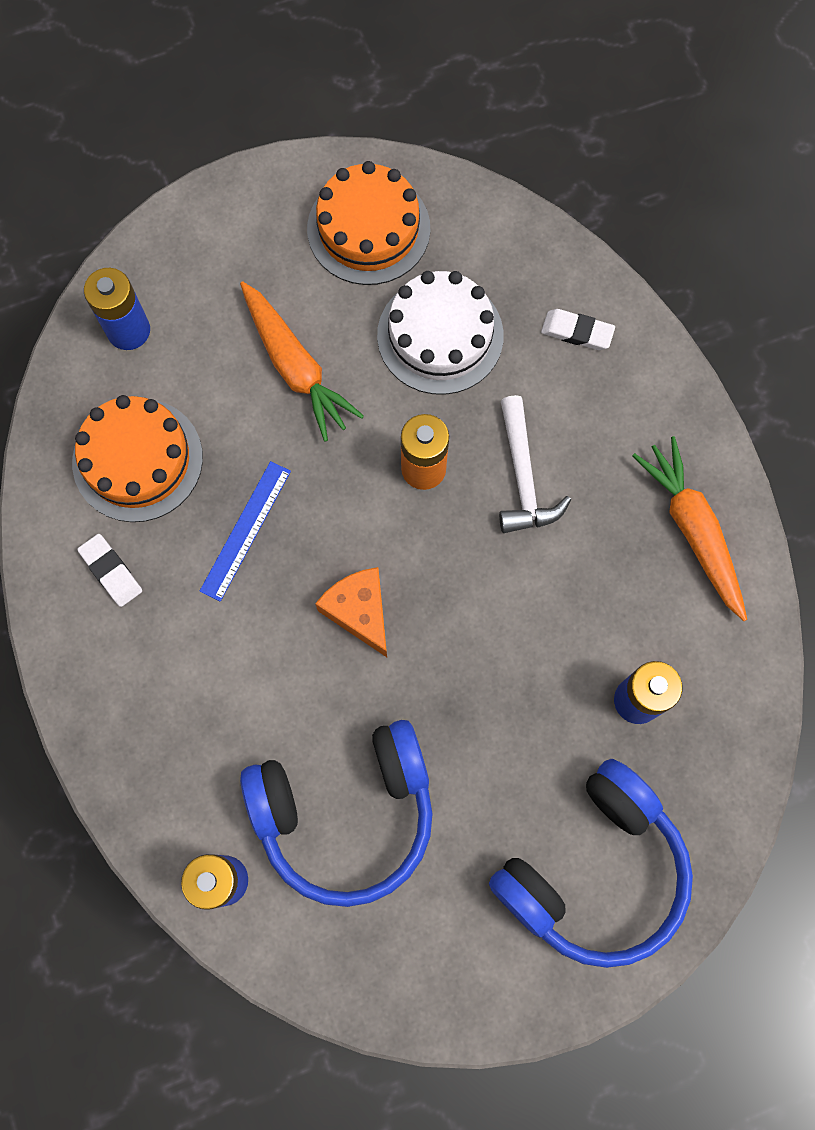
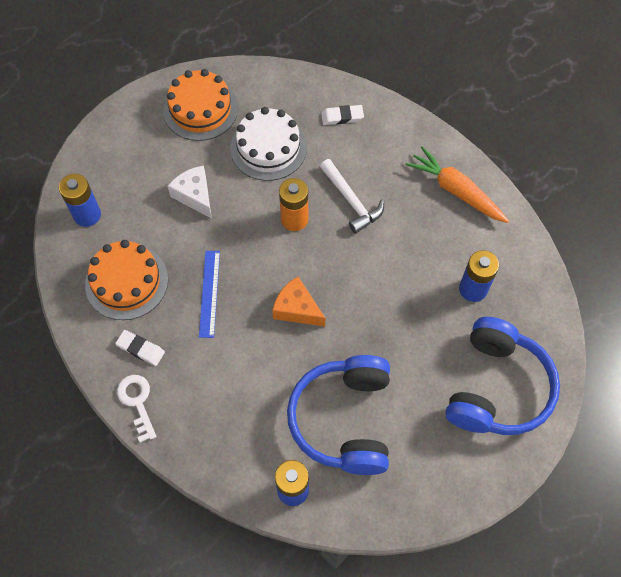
camera: 25 degrees left, 10 degrees down
(71, 649) = (137, 402): none -> white key
(295, 366) = (195, 195): orange carrot -> white cheese
(345, 812) = (344, 420): blue headphones -> blue headphones turned 135 degrees clockwise

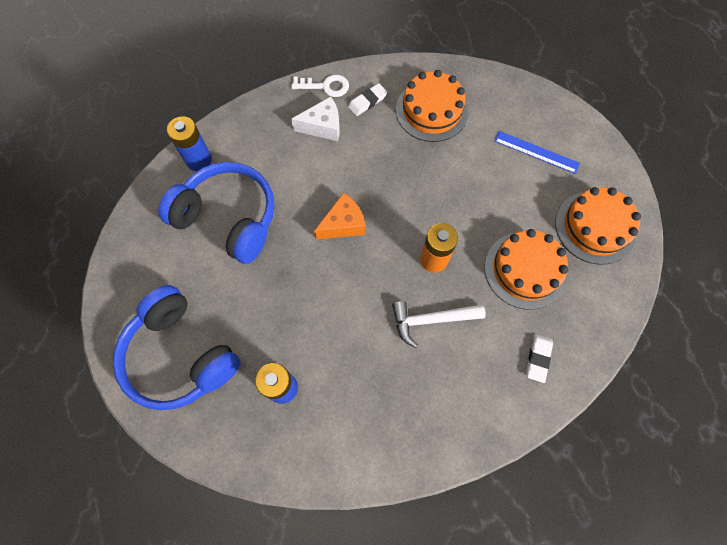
camera: 115 degrees right, 5 degrees up
(87, 215) = (509, 102): blue battery -> none
(195, 195) = (495, 187): white cheese -> white cheese (322, 126)
(209, 293) = (392, 164): blue ruler -> blue ruler (536, 152)
(268, 147) = (525, 270): white cake -> orange cake
(456, 191) = (397, 433): orange carrot -> none

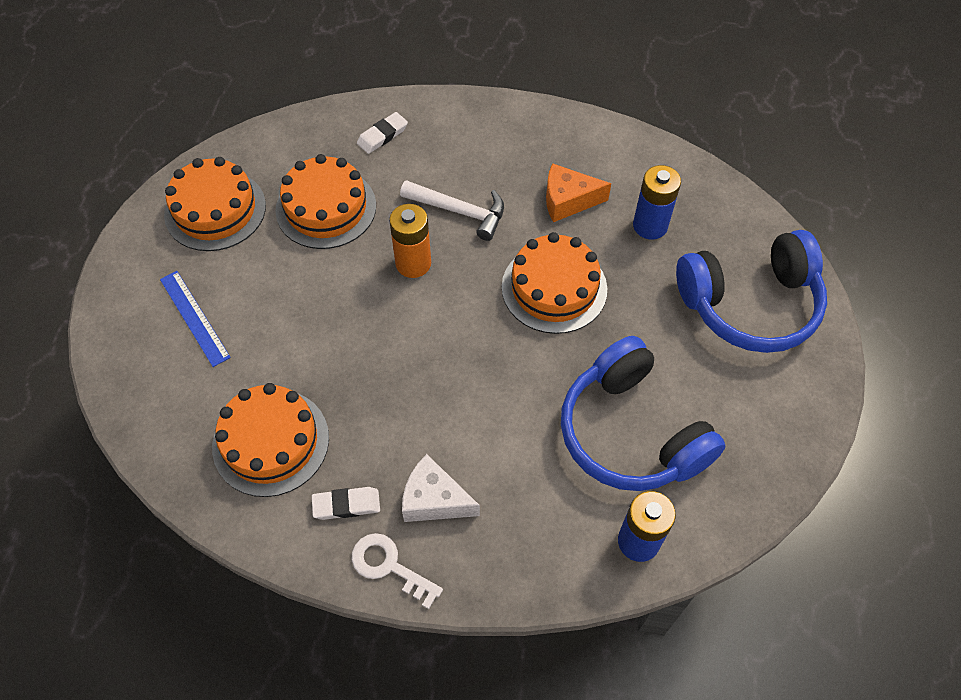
camera: 150 degrees left, 10 degrees down
(180, 355) = (750, 304): blue headphones -> blue headphones turned 90 degrees clockwise
(327, 293) = (554, 288): none -> orange cake
(343, 224) = (489, 352): orange cheese -> orange cheese (568, 200)

